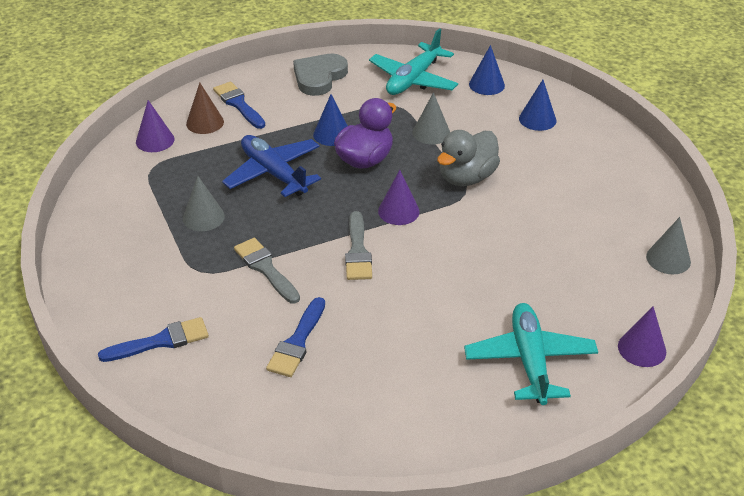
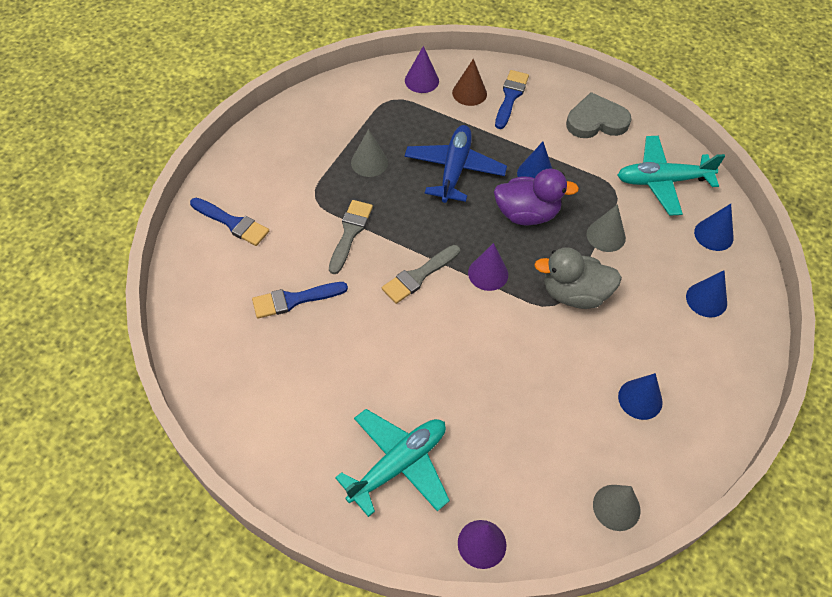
camera: 50 degrees right, 15 degrees up
(589, 197) = (640, 399): none -> blue cone

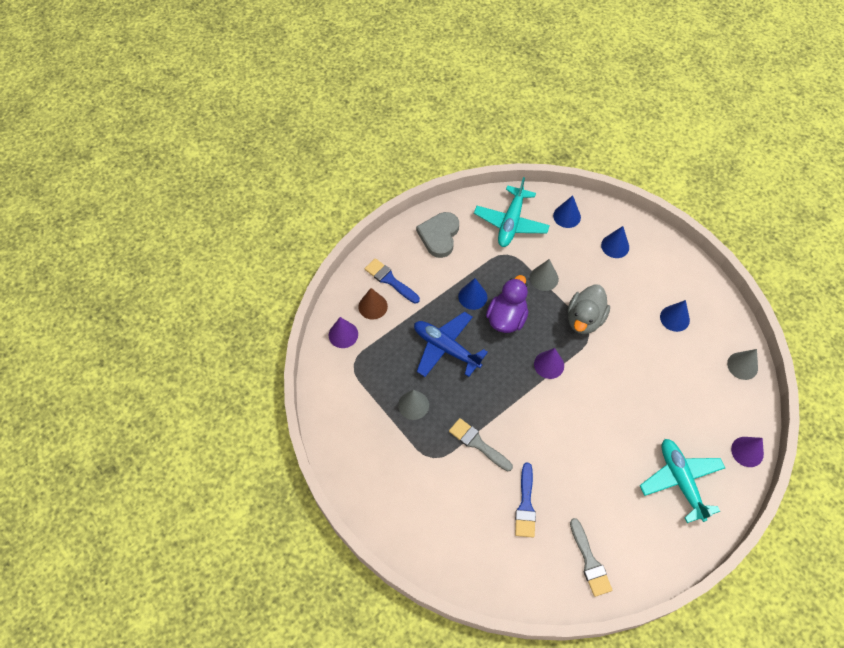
camera: 65 degrees left, 5 degrees up
(232, 223) = (434, 529): blue brush -> none
(418, 276) = (535, 411): grey brush -> grey brush (589, 561)

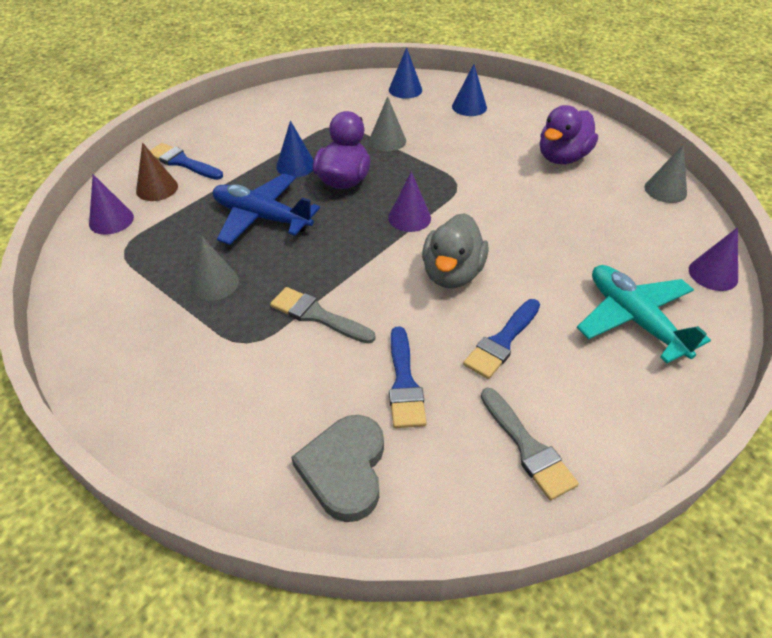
camera: 10 degrees left, 15 degrees down
(439, 236) = (248, 119): grey heart -> grey heart (344, 469)
(511, 222) = (338, 100): turquoise plane -> none
(584, 319) = (447, 170): grey duck -> grey duck (452, 274)
(591, 484) = (502, 341): none -> blue brush
(674, 318) = (562, 157): blue cone -> purple duck

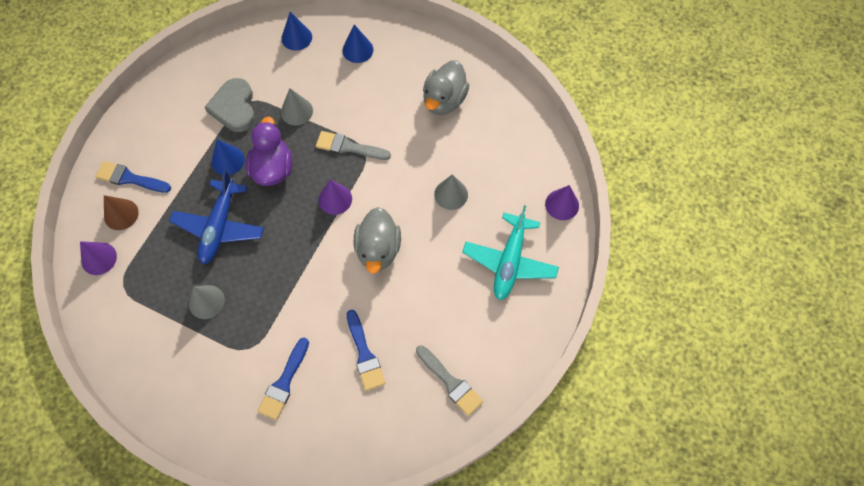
camera: 15 degrees left, 20 degrees up
(262, 217) = (219, 226): blue plane -> blue plane turned 90 degrees counterclockwise
(317, 316) = (291, 313): grey brush -> grey brush (349, 147)
(344, 469) = (342, 427): grey heart -> grey heart (234, 107)
(502, 341) = (423, 303): blue brush -> blue brush (284, 382)
(562, 157) = (444, 100): purple duck -> grey duck
(634, 319) = (509, 261): turquoise plane -> turquoise plane turned 120 degrees counterclockwise
(665, 190) = (526, 121): grey cone -> grey cone (451, 194)

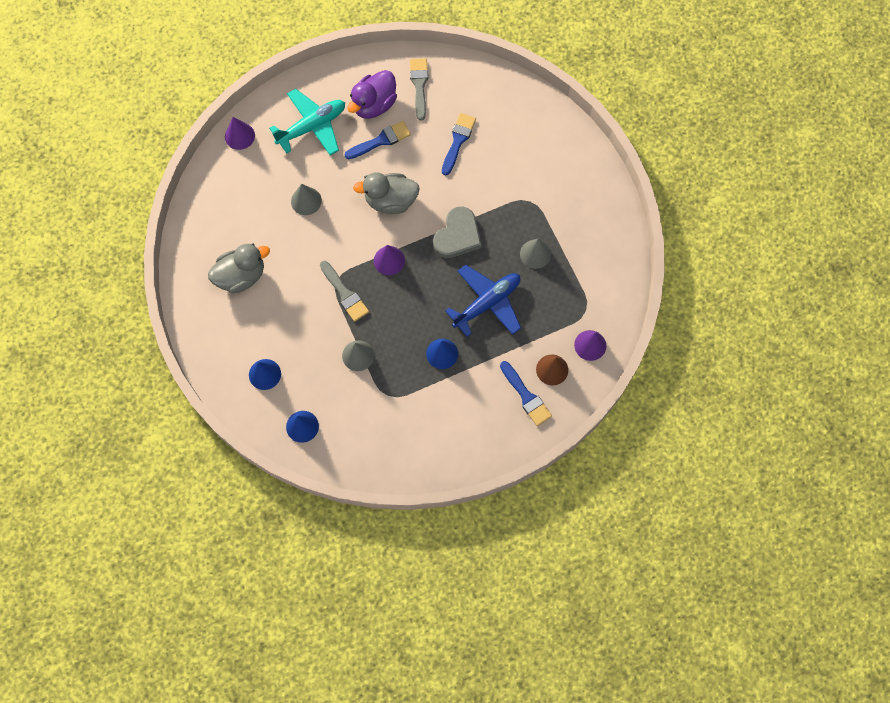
camera: 140 degrees left, 5 degrees up
(234, 107) = (403, 397): grey heart -> grey heart (457, 235)
(272, 168) = (414, 320): purple duck -> purple duck (374, 105)
(284, 382) = (523, 162): blue brush -> blue brush (381, 140)
(378, 249) = (390, 201): grey duck -> grey duck turned 135 degrees counterclockwise

